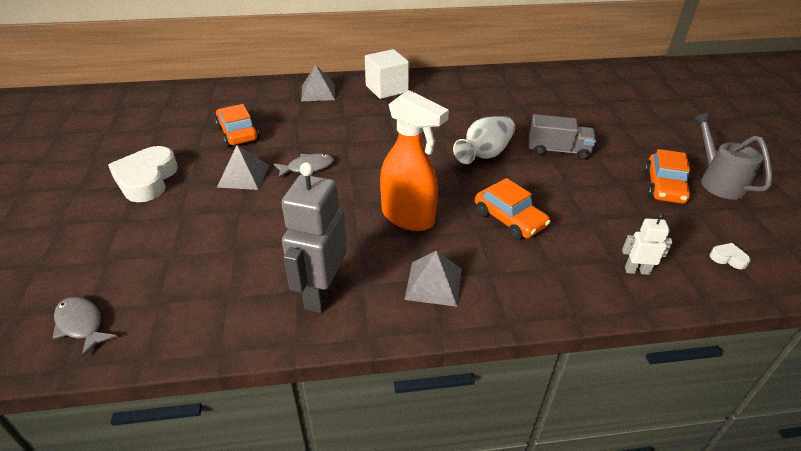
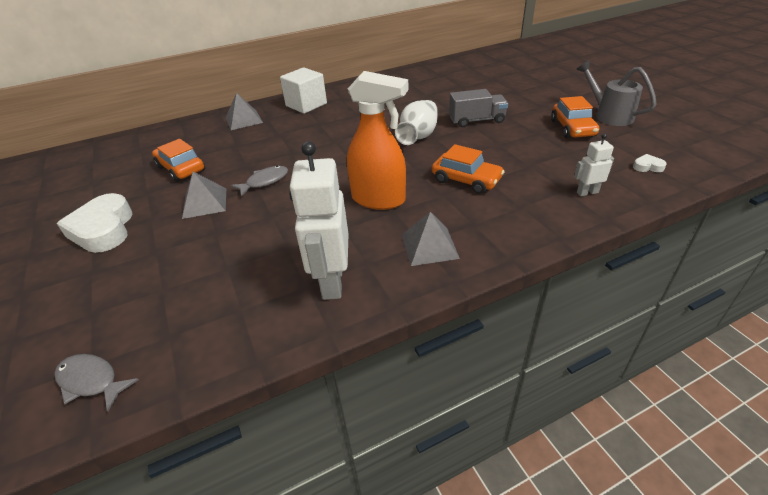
camera: 15 degrees left, 0 degrees up
(321, 293) = (331, 282): grey robot -> white robot

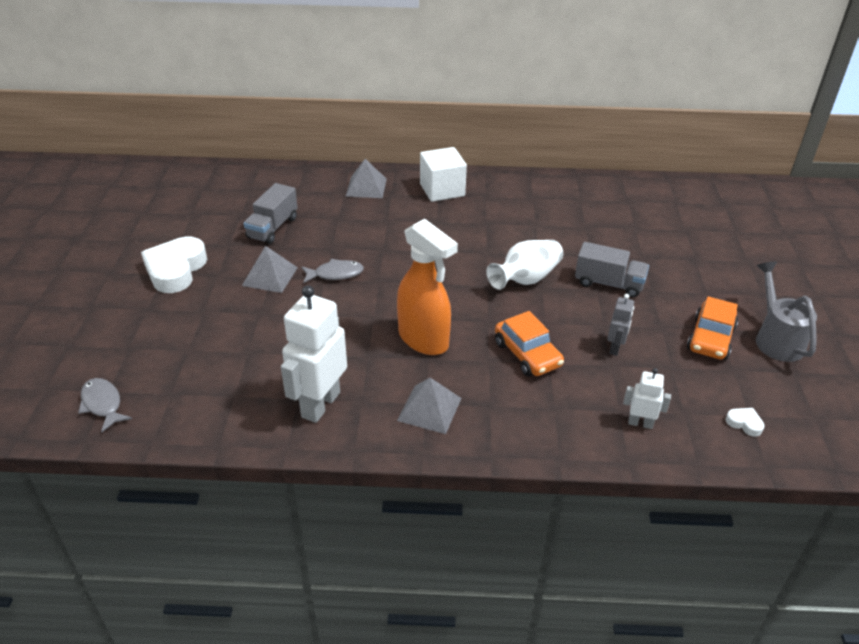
camera: 25 degrees right, 0 degrees up
(181, 168) = (273, 228): orange car -> grey truck
(521, 154) = (615, 348): none -> grey robot

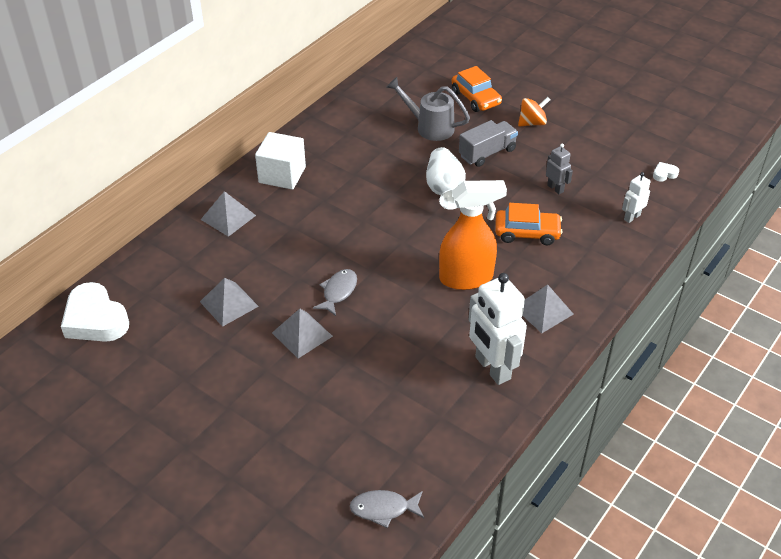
camera: 55 degrees left, 5 degrees up
(176, 270) = (230, 396): white heart -> white heart (95, 319)
(273, 228) = (229, 304): grey truck -> grey pyramid
(691, 294) = (532, 123): none -> orange spinning top
(710, 338) = (581, 142): orange car -> orange car (475, 98)
(776, 339) = (605, 115): grey watering can -> grey watering can (430, 127)

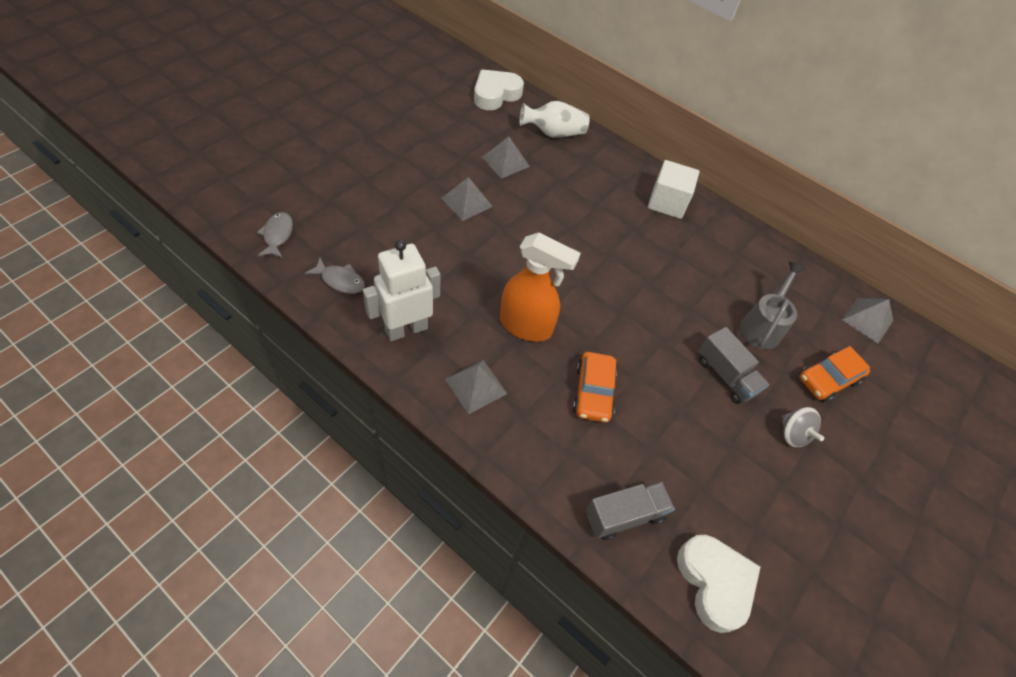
camera: 85 degrees right, 10 degrees up
(228, 217) = (608, 165): grey pyramid -> grey pyramid (867, 320)
(338, 292) = (514, 229): grey fish -> grey fish (340, 280)
(444, 190) = (657, 326): white vase -> white vase (553, 133)
(466, 278) = (526, 326): orange spray bottle -> orange spray bottle turned 60 degrees counterclockwise
(532, 123) = (793, 434): orange spinning top -> grey spinning top
(555, 188) = (671, 436): grey robot -> none
(631, 217) = (624, 515): white robot -> grey truck
(664, 174) = (714, 583): white heart -> white heart, size x2.40

